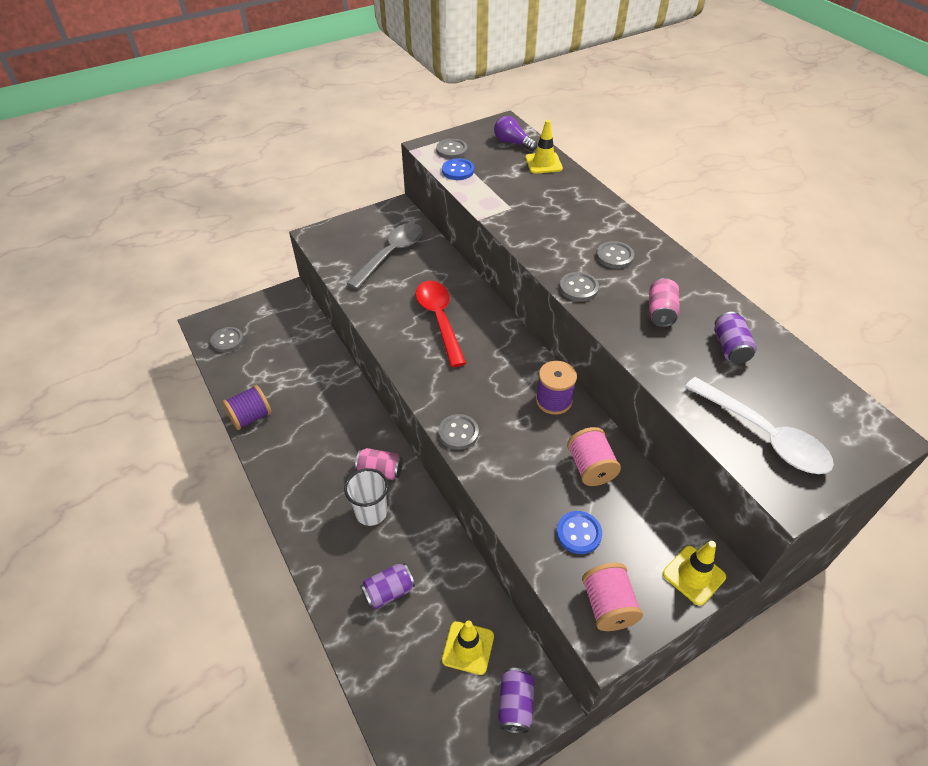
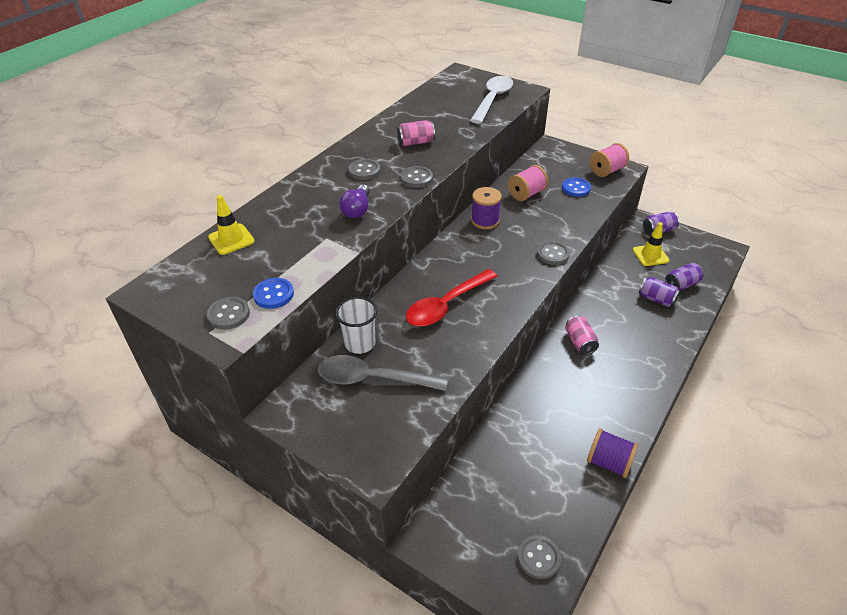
camera: 115 degrees left, 5 degrees down
(371, 512) = (615, 332): white cup -> white cup (360, 343)
(512, 143) = (194, 272): purple light bulb -> purple light bulb (357, 210)
(693, 575) = (561, 150): yellow traffic cone -> none
(730, 348) = (430, 116): purple can -> purple can (681, 284)

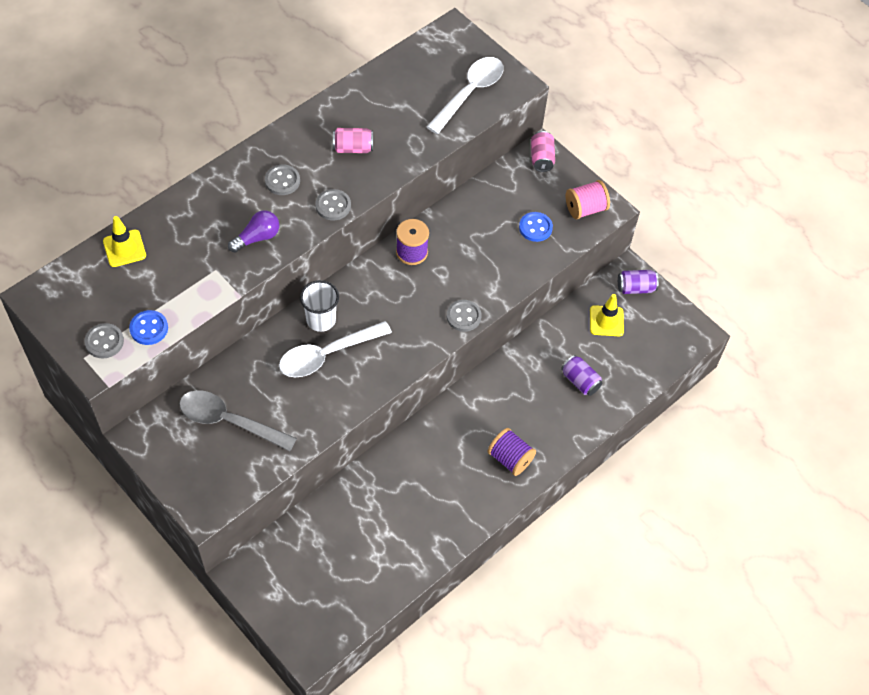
camera: 10 degrees right, 15 degrees up
(357, 210) = (257, 238): purple light bulb -> purple light bulb turned 150 degrees counterclockwise
(360, 343) = (229, 379): white cup -> white cup (321, 320)
(446, 305) = (327, 355): red spoon -> white spoon
(526, 194) = (475, 223): pink spool -> none
(538, 558) = (332, 614): grey button -> none
(579, 342) = (470, 413): pink can -> pink can (541, 158)
(609, 462) = (435, 547): purple spool -> purple spool (510, 459)
(681, 284) = (619, 369): purple can -> none

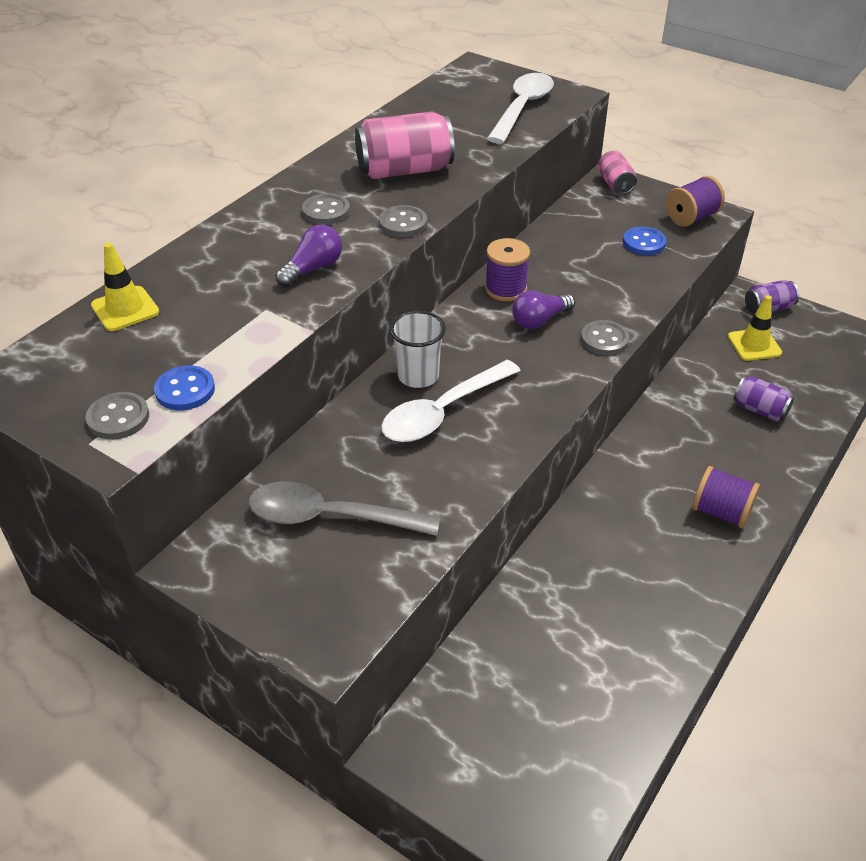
camera: 10 degrees left, 15 degrees down
(353, 148) = (404, 170): pink can -> pink can, size x1.75
(424, 288) = (539, 320): none -> purple light bulb
(585, 209) = (691, 218): pink spool -> purple spool

